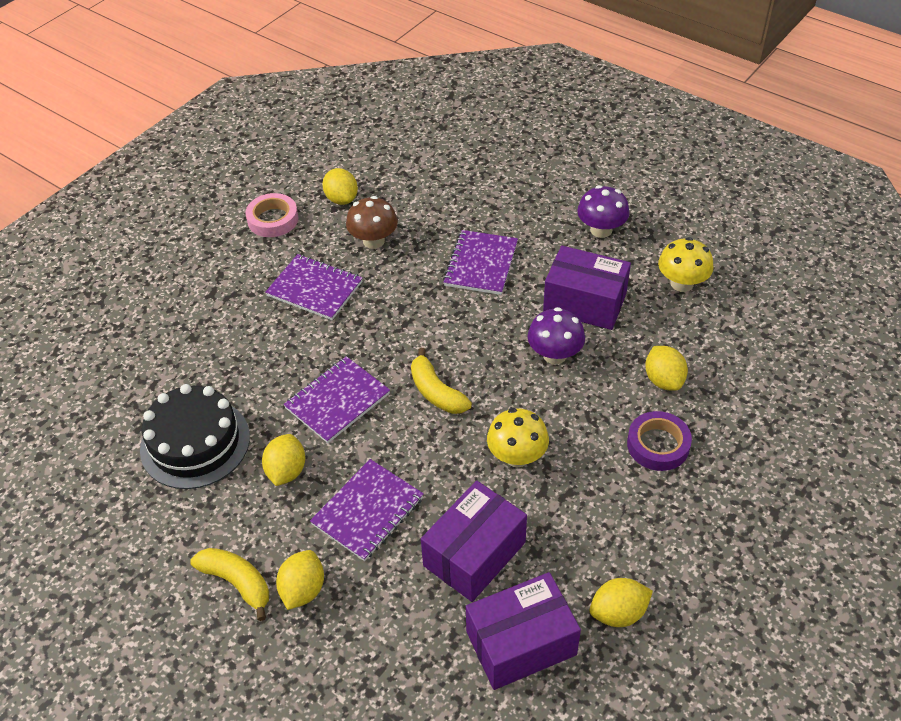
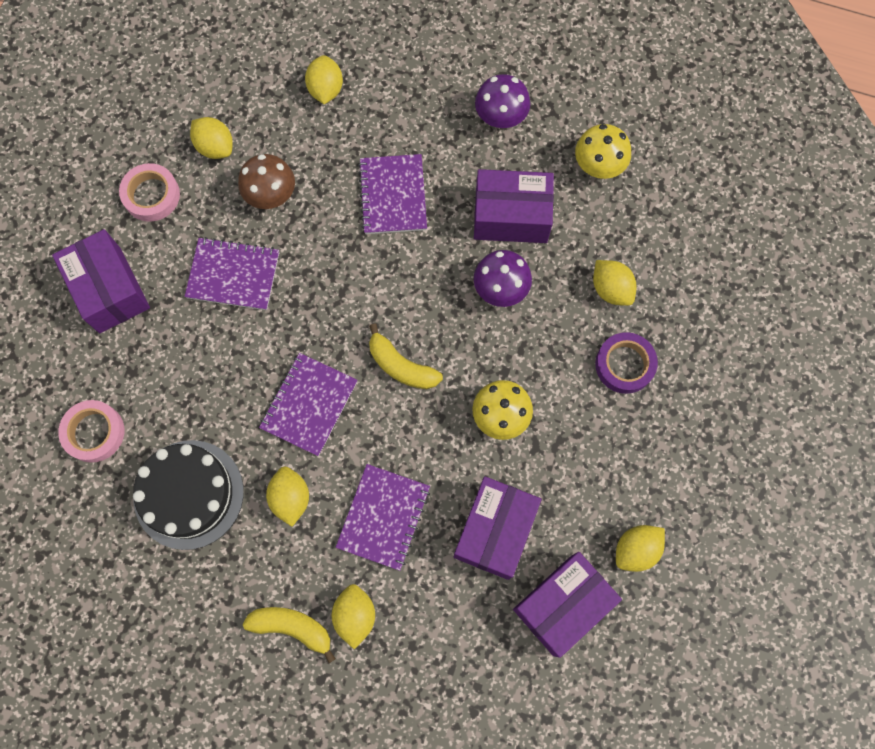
camera: 20 degrees left, 25 degrees up
(137, 374) = (94, 432): none -> pink tape
(205, 275) = (109, 290): none -> purple box
(452, 180) = (326, 89): none -> yellow lemon

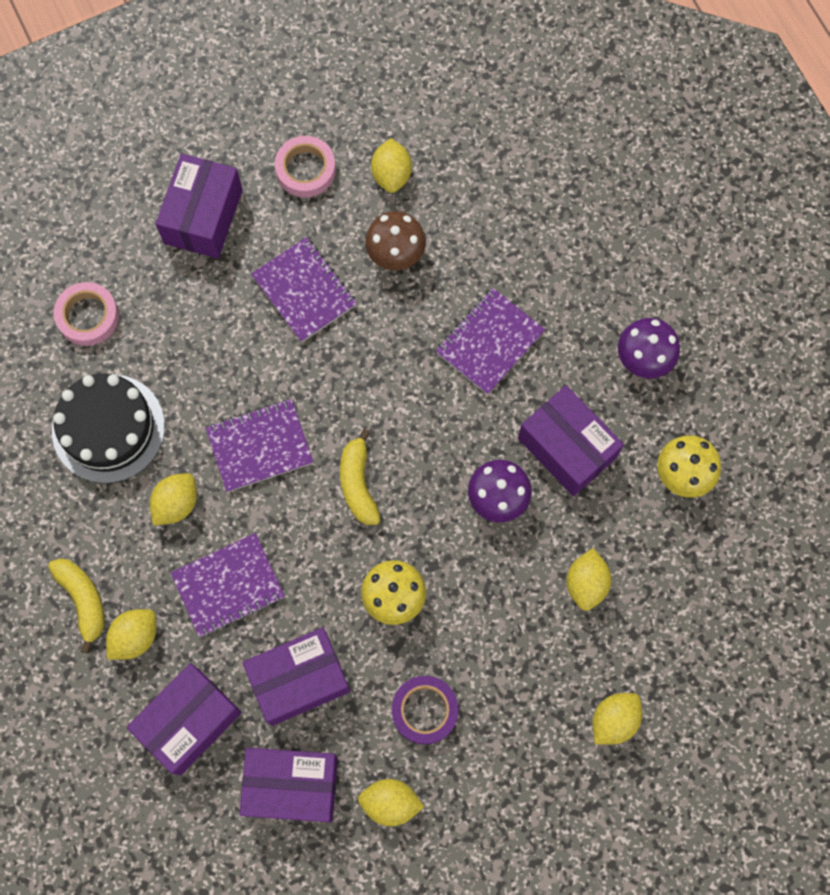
camera: 45 degrees right, 0 degrees up
(326, 89) = (524, 205): yellow lemon -> yellow lemon (614, 720)
(451, 633) = (189, 721): none -> purple box
(624, 365) = (533, 653): purple tape -> purple tape (424, 710)

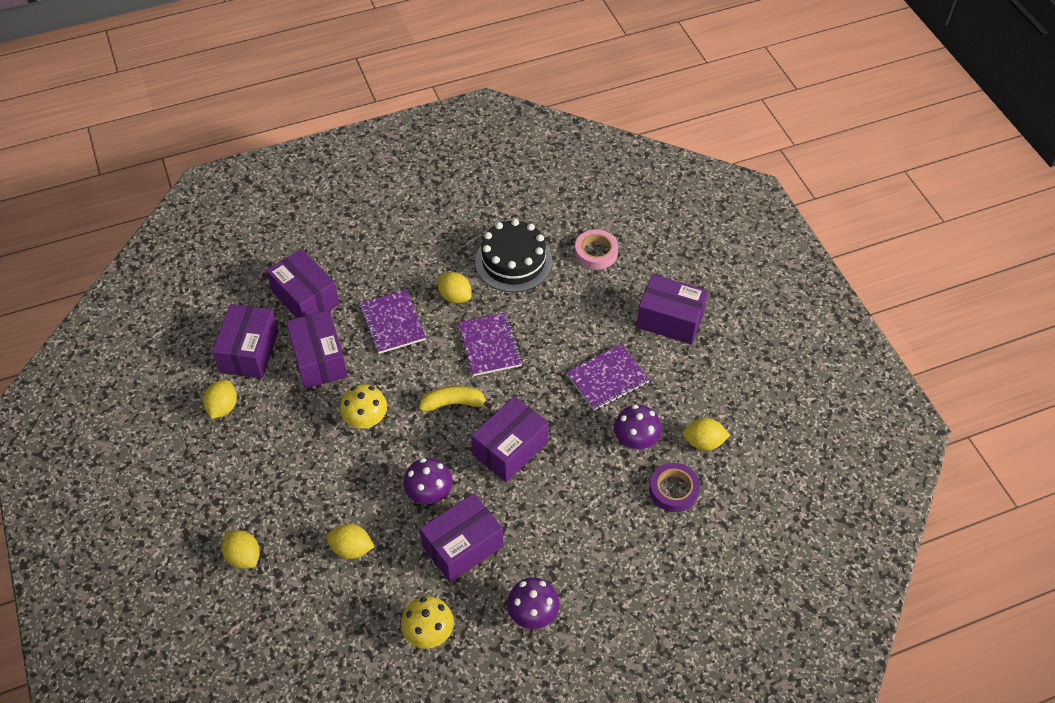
camera: 95 degrees right, 20 degrees down
(83, 600) = (397, 246): yellow banana -> none
(135, 637) = (367, 271): yellow lemon -> none
(305, 169) = (708, 385): pink tape -> none
(395, 253) = (635, 440): brown mushroom -> purple mushroom
(422, 404) = (510, 449): none -> purple box
(424, 710) = (281, 432): purple tape -> purple tape (673, 490)
(490, 342) = (556, 499): purple notebook -> none

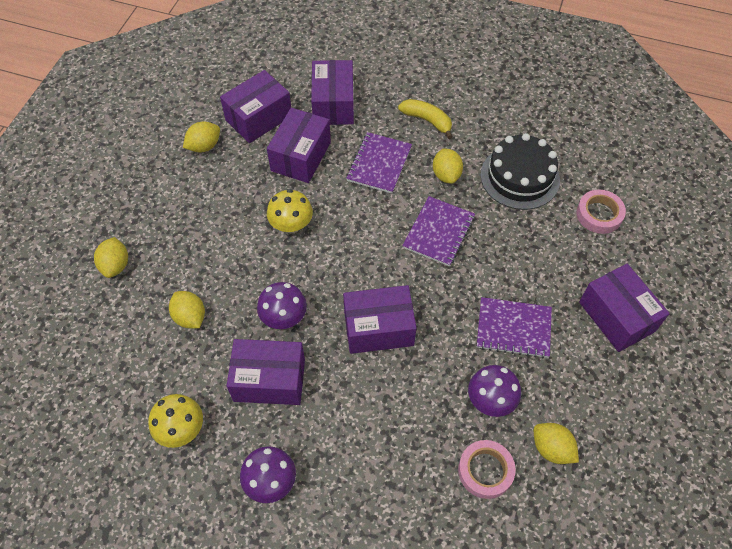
camera: 40 degrees right, 5 degrees up
(454, 403) = (368, 259): yellow banana -> yellow banana (427, 120)
(673, 490) = (485, 471): purple tape -> pink tape

